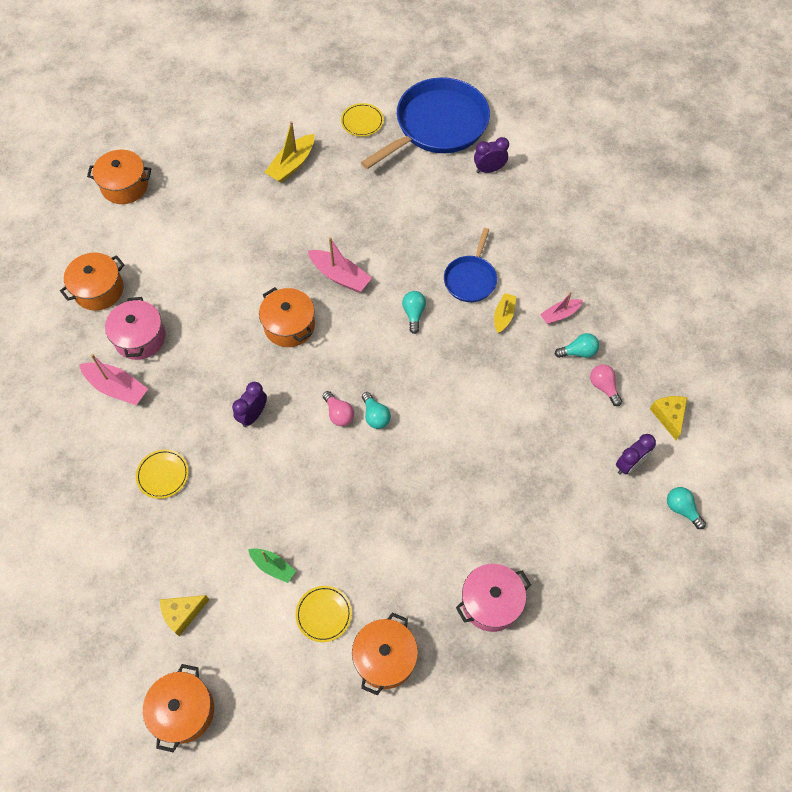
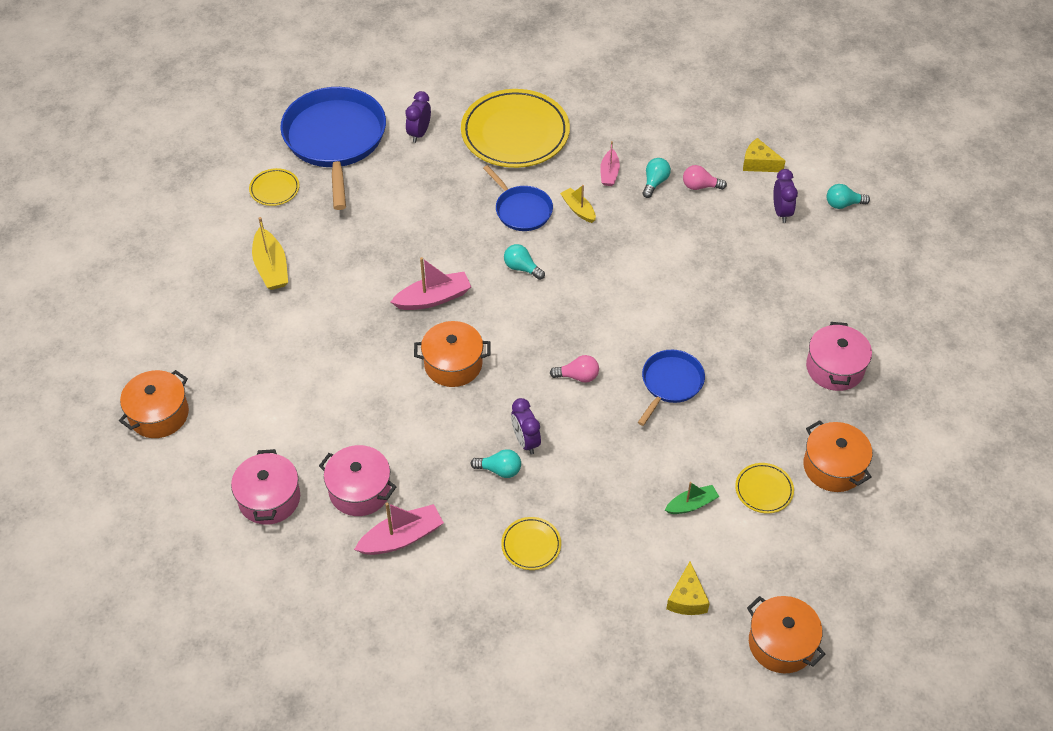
camera: 55 degrees left, 10 degrees down
(99, 290) = (269, 498): orange pot -> pink pot
(375, 416) = (602, 351): turquoise light bulb -> turquoise light bulb (500, 470)
(380, 483) = (670, 383): none -> blue pan
(544, 228) = (515, 133): none -> yellow plate

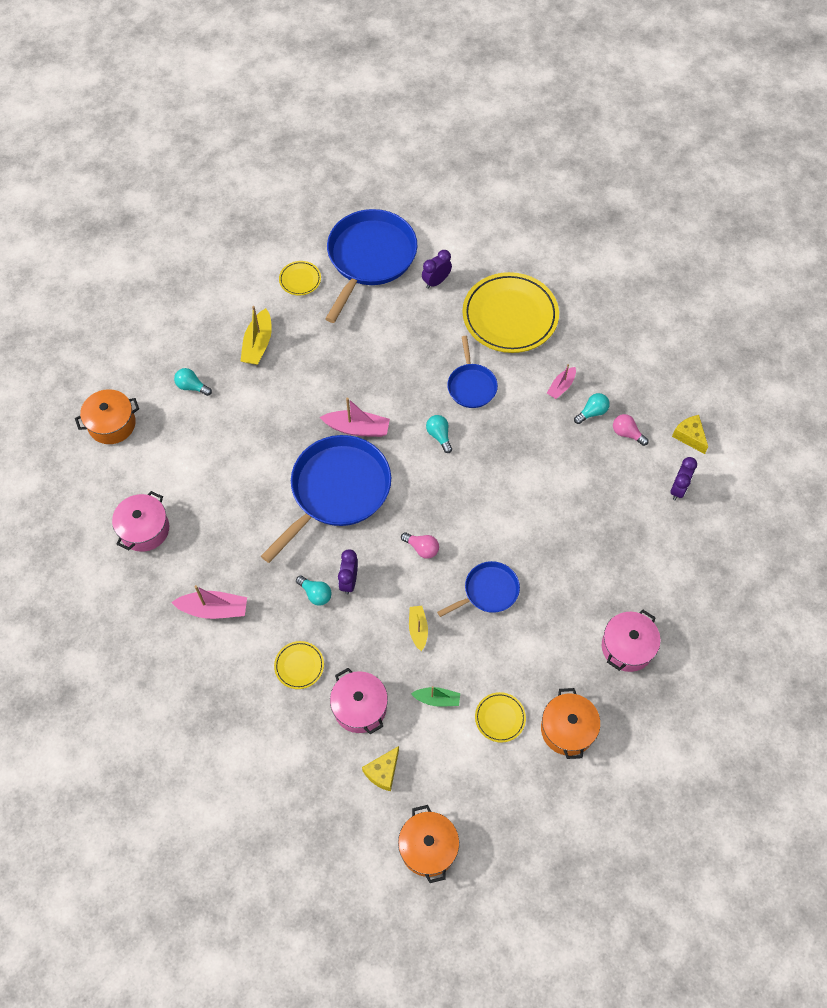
camera: 30 degrees right, 10 degrees up
(360, 490) = (208, 556): pink pot -> pink pot (359, 707)
(453, 364) = (337, 490): orange pot -> blue pan
(578, 209) = (515, 407): yellow boat -> yellow boat (418, 629)
(843, 204) = (735, 507): turquoise light bulb -> turquoise light bulb (192, 387)

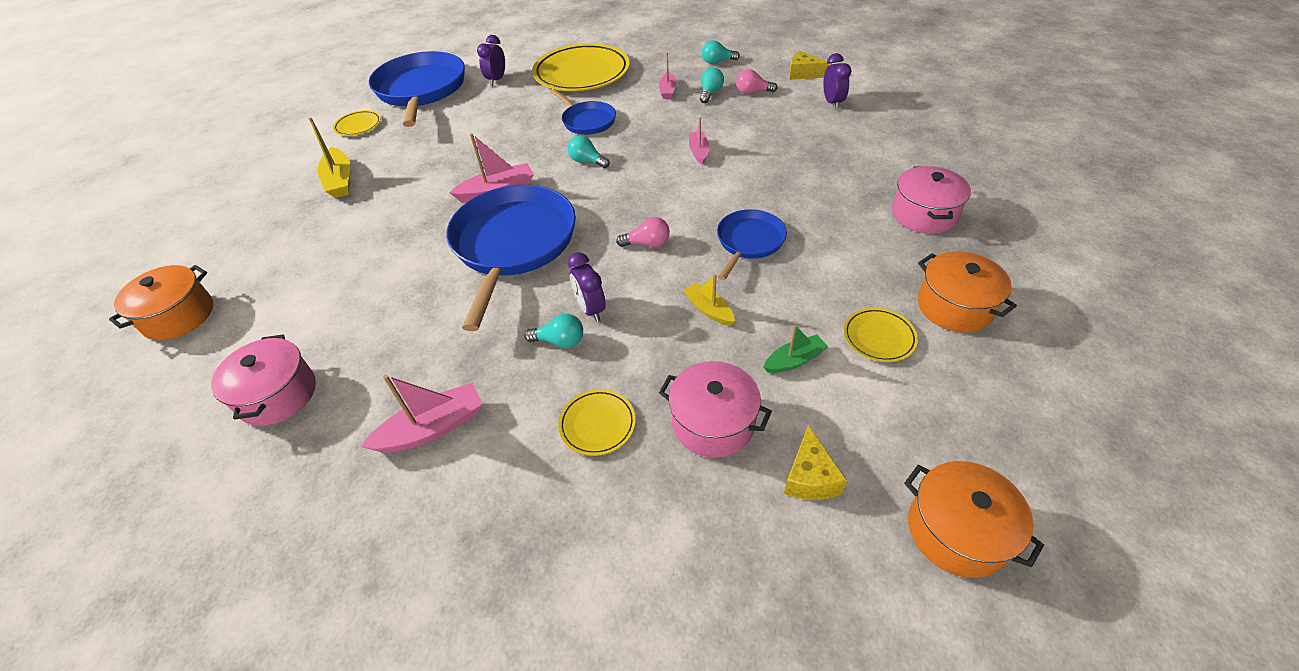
camera: 30 degrees left, 15 degrees down
(192, 387) = (276, 241): turquoise light bulb -> turquoise light bulb (717, 62)
(526, 478) = (699, 152): none -> pink boat

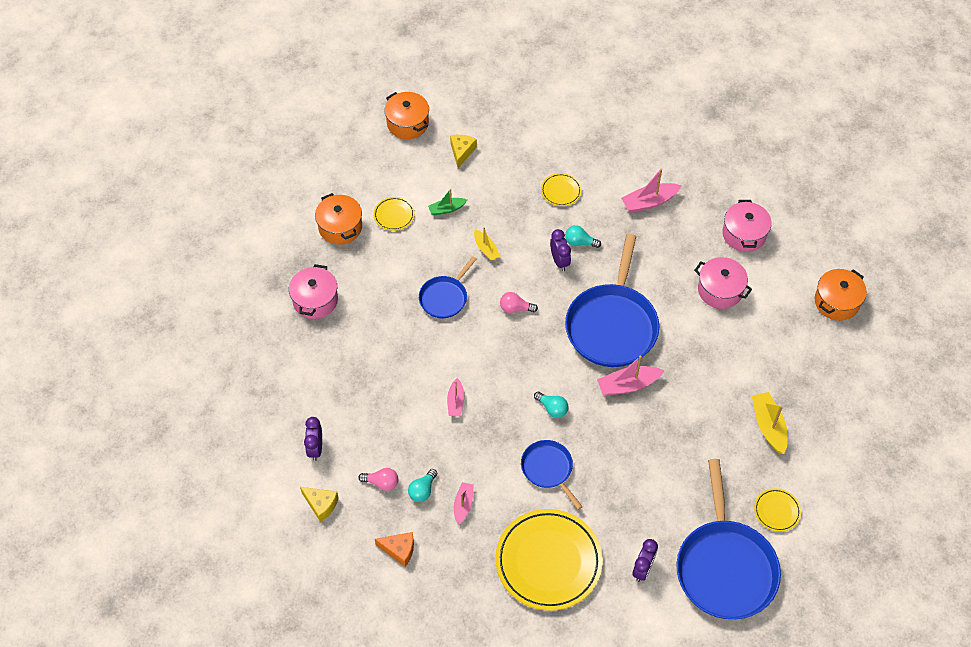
camera: 175 degrees left, 10 degrees up
(713, 423) = (501, 183): pink pot -> pink pot (720, 290)
(717, 62) = (399, 550): turquoise light bulb -> orange cheese

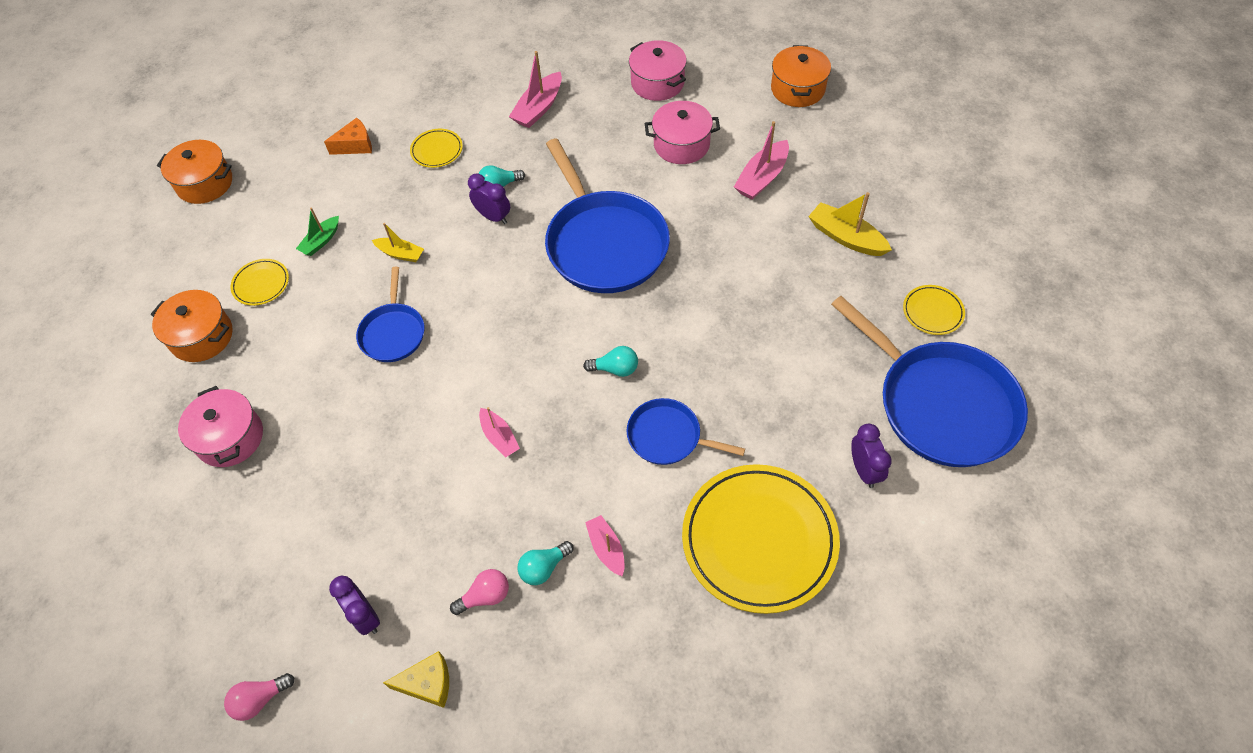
camera: 35 degrees left, 0 degrees up
(399, 550) = (574, 664): orange cheese -> orange cheese (355, 145)
(422, 490) = (544, 568): turquoise light bulb -> turquoise light bulb turned 60 degrees clockwise
(461, 152) = (293, 176): yellow cheese -> none
(515, 308) = (485, 293): pink light bulb -> pink light bulb (260, 699)
(628, 385) = (674, 291): pink boat -> pink boat (762, 178)

